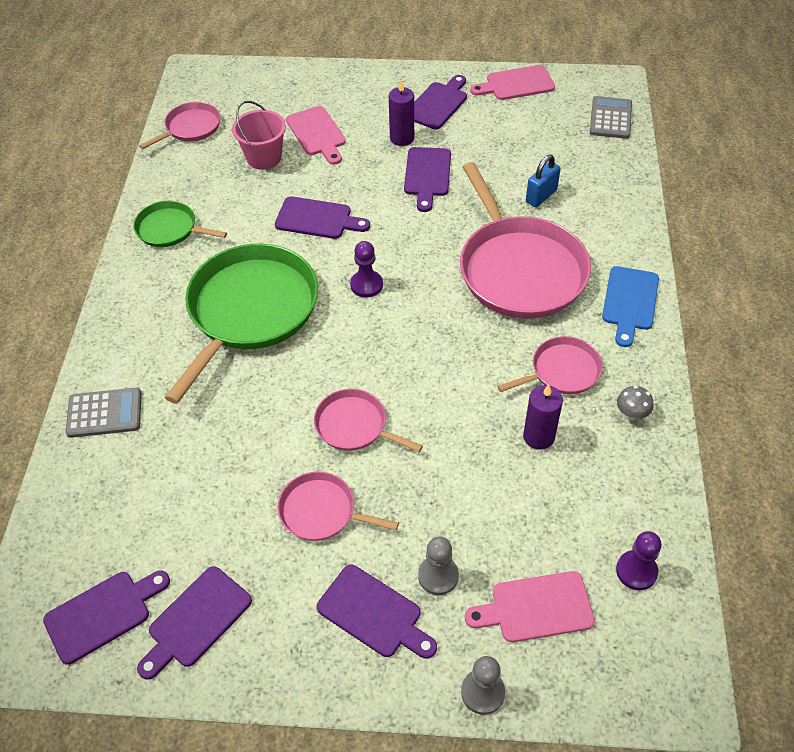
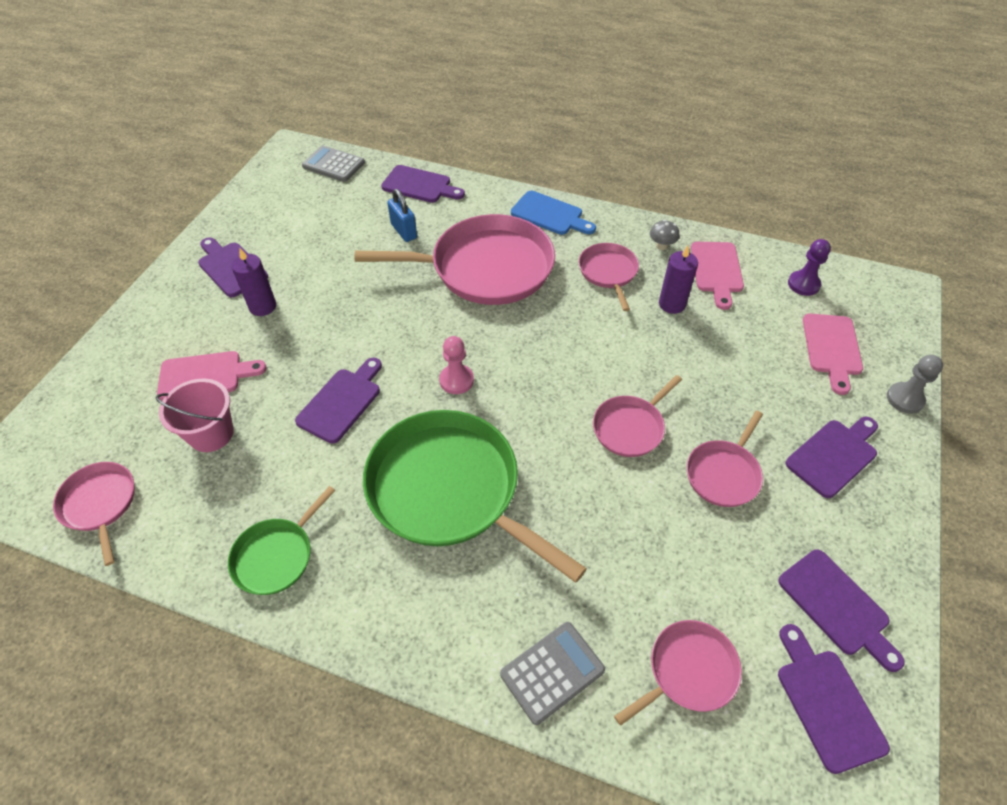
camera: 75 degrees left, 0 degrees up
(104, 413) = (552, 672): grey calculator -> grey calculator turned 45 degrees clockwise
(117, 505) = (688, 671): none -> pink pan
(366, 285) = (456, 380): purple pawn -> pink pawn
(427, 175) = (330, 300): purple cutting board -> purple cutting board (420, 185)
(438, 576) = (799, 402): grey pawn -> none
(516, 84) = (244, 207): pink cutting board -> pink cutting board (716, 270)

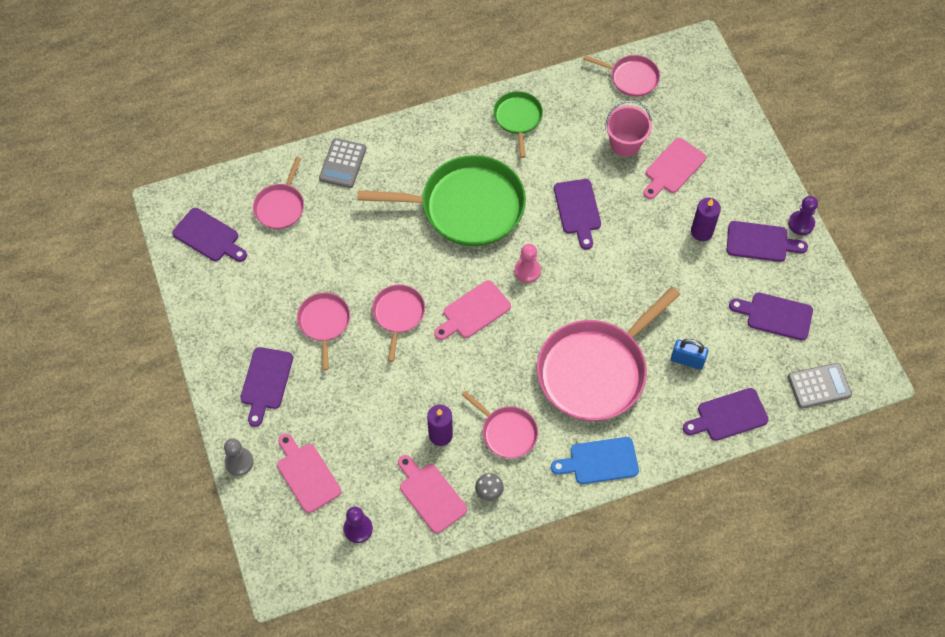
camera: 140 degrees right, 10 degrees up
(181, 259) = (801, 223): none -> purple pawn
(547, 379) = (473, 311): none -> pink cutting board
(837, 606) = (223, 287): purple cutting board -> purple cutting board (775, 315)

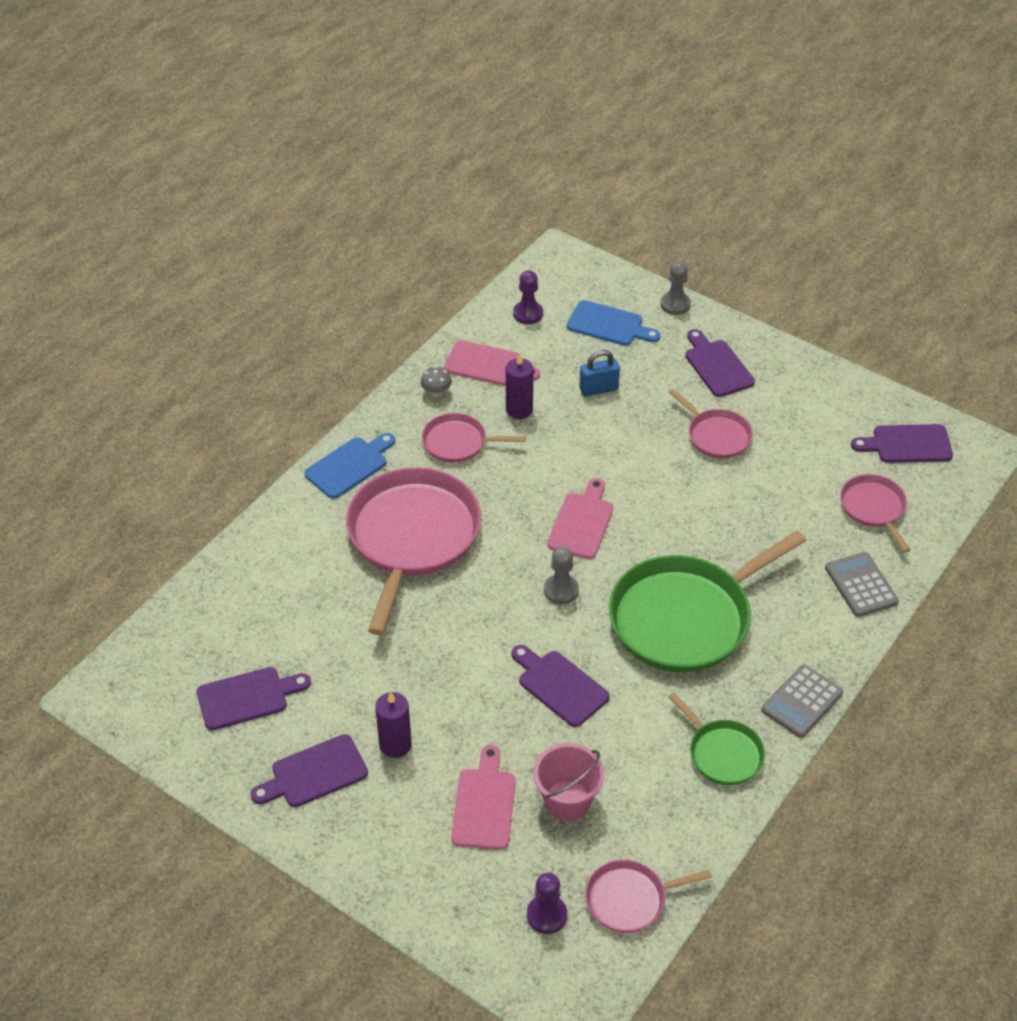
camera: 145 degrees right, 15 degrees down
(307, 475) = (609, 325): pink cutting board -> blue cutting board
(398, 315) = (653, 479): pink pan -> none
(527, 271) = (561, 590): pink pawn -> grey pawn
(687, 360) = (320, 598): blue padlock -> blue padlock (598, 389)
(728, 416) = (242, 570): purple cutting board -> none
(801, 223) = (276, 826): purple pawn -> purple pawn (546, 915)
(819, 386) = (156, 650): grey calculator -> grey calculator (802, 702)

